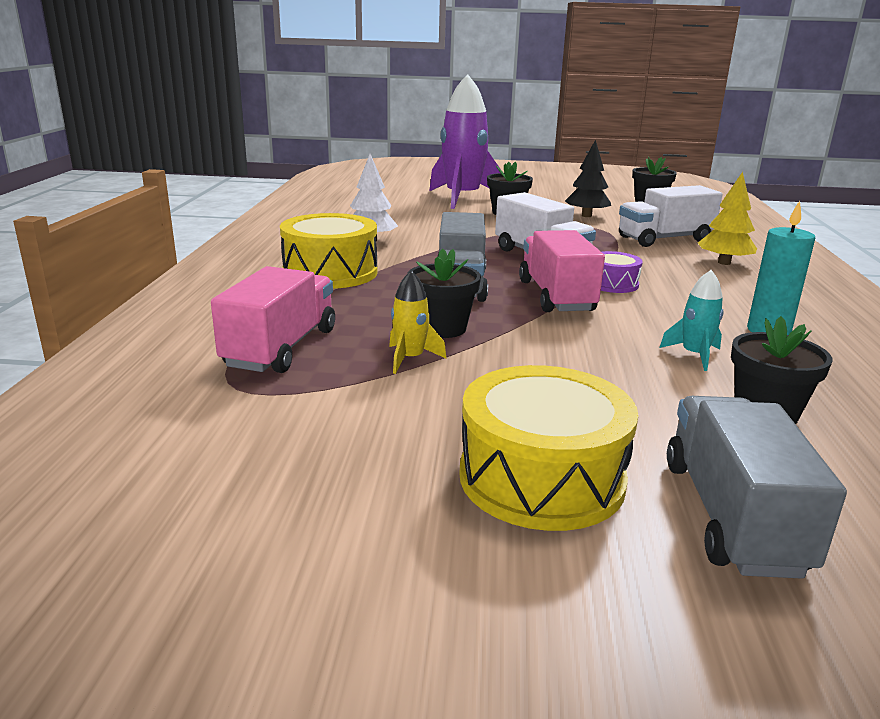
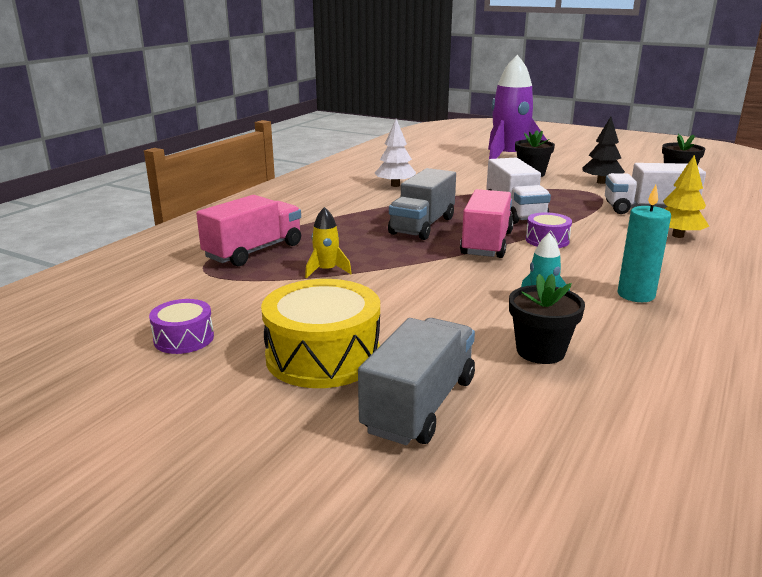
camera: 25 degrees right, 0 degrees up
(318, 498) = (184, 338): none -> purple drum
(330, 272) = (339, 205): yellow drum -> none
(442, 328) = (372, 254): black flower pot -> none

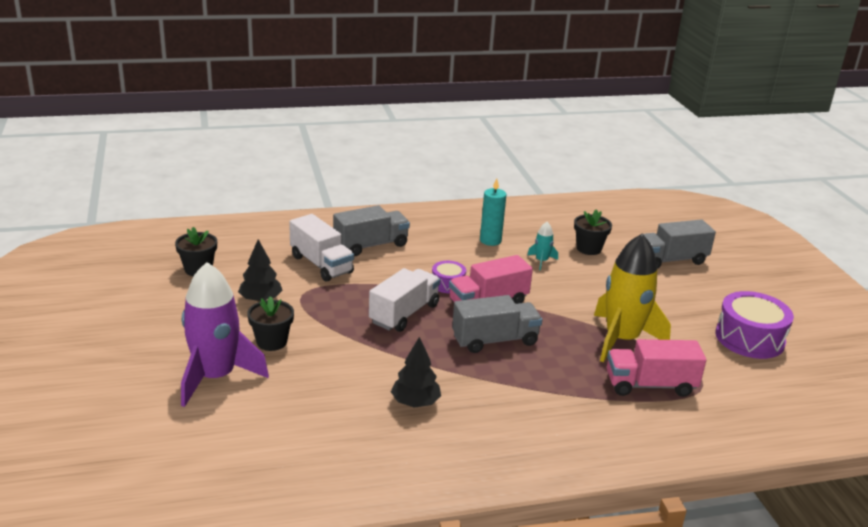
camera: 135 degrees left, 5 degrees up
(184, 338) = (749, 338): purple drum -> purple drum, size x1.87
(323, 356) = (687, 294): yellow drum -> none
(326, 270) = (621, 339): yellow rocket -> yellow rocket, size x2.35
(395, 185) = (415, 402): white tree -> black tree
(677, 235) = (371, 245): yellow tree -> grey truck

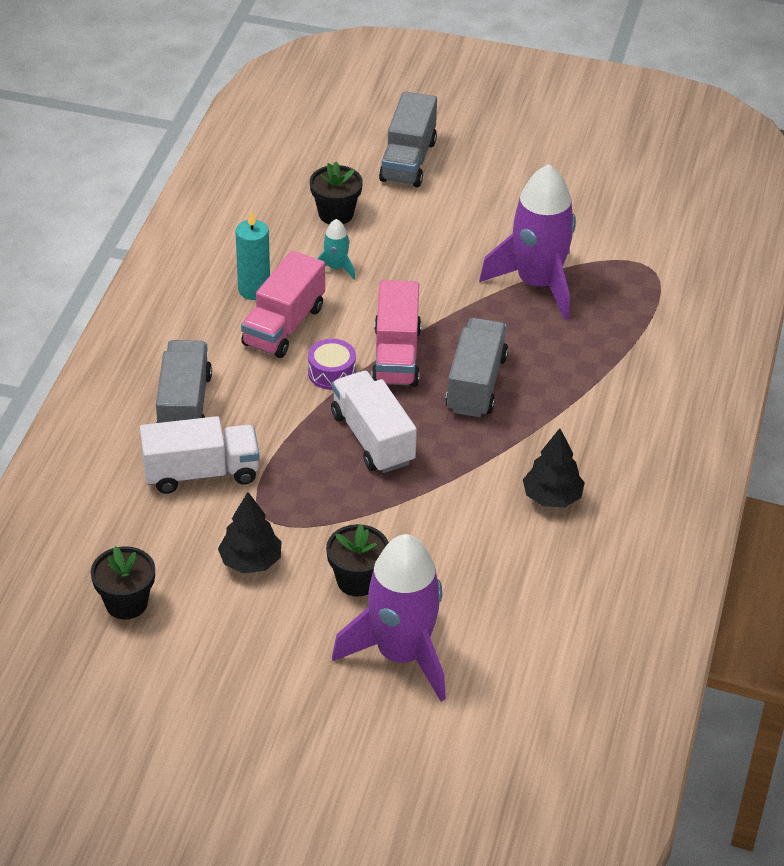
camera: 60 degrees left, 15 degrees up
(621, 339) = (538, 284): yellow rocket -> purple rocket
(650, 385) = (627, 304): pink truck -> pink truck (284, 326)
(749, 338) = (595, 189): purple drum -> none

